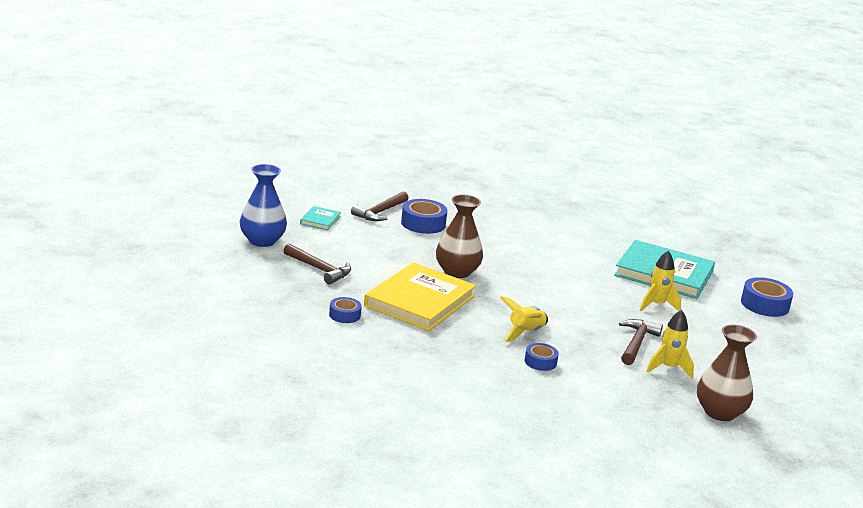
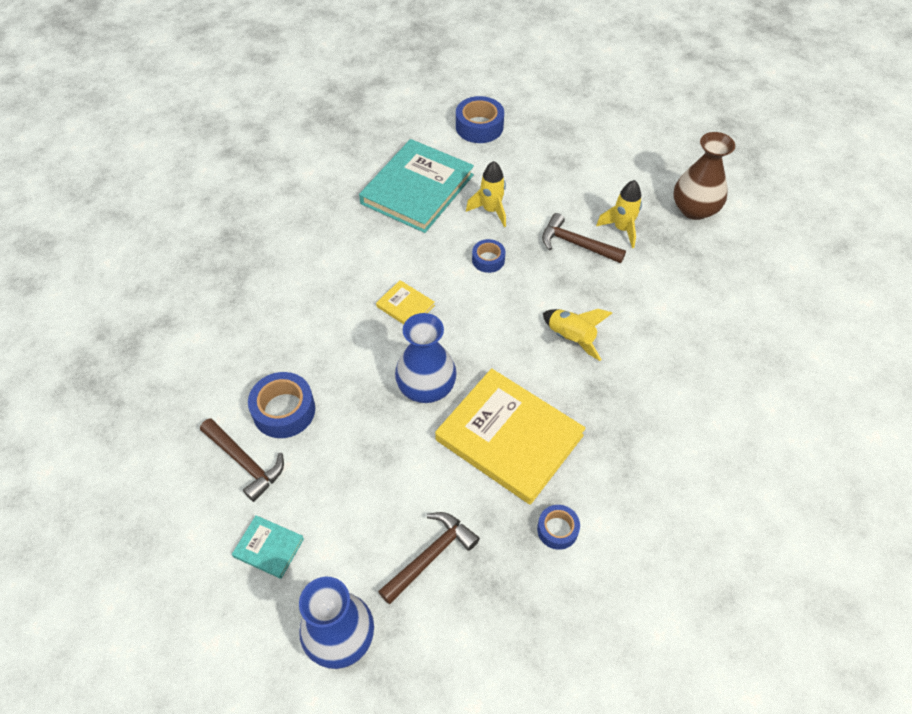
camera: 80 degrees left, 30 degrees up
(457, 272) = (426, 387): brown vase -> blue vase
(532, 266) = (405, 306): none -> yellow book
(540, 362) = (632, 334): blue tape -> blue tape (488, 260)

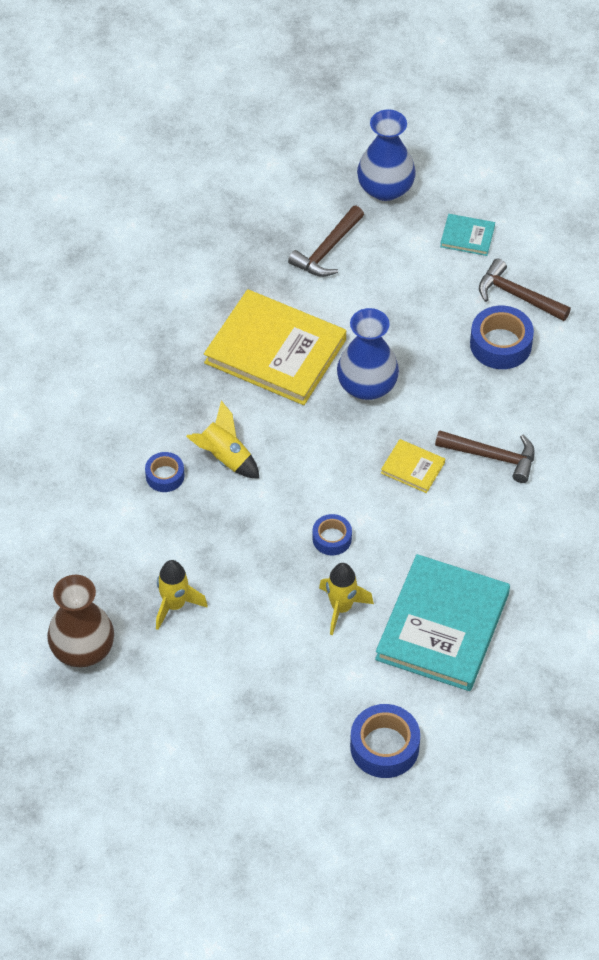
camera: 170 degrees right, 0 degrees up
(557, 529) = (220, 284): blue tape -> blue tape (165, 476)
(576, 244) = (229, 575): brown hammer -> brown hammer (492, 456)

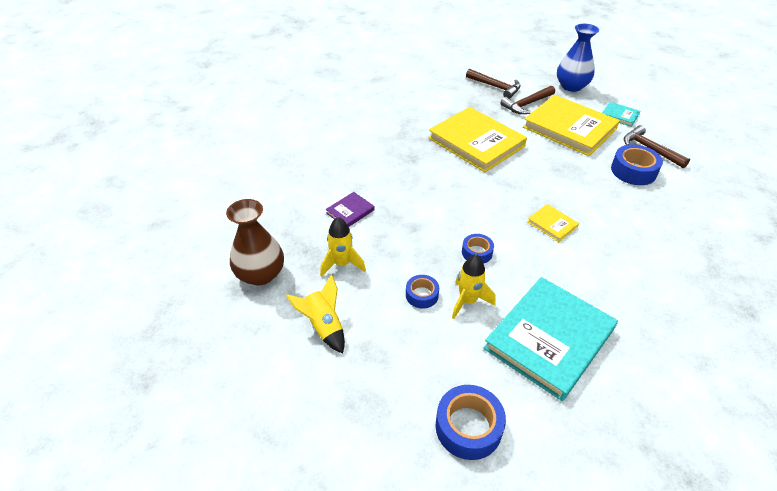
camera: 20 degrees right, 10 degrees down
(149, 525) = (350, 211): none -> purple book
(165, 476) = (374, 187): blue tape -> blue tape (422, 295)
(225, 458) = (419, 187): yellow rocket -> yellow rocket (324, 326)
(367, 386) = (532, 172): blue vase -> none
(400, 284) = (569, 128): none -> yellow book
(492, 456) = (615, 232): brown hammer -> brown hammer (495, 87)

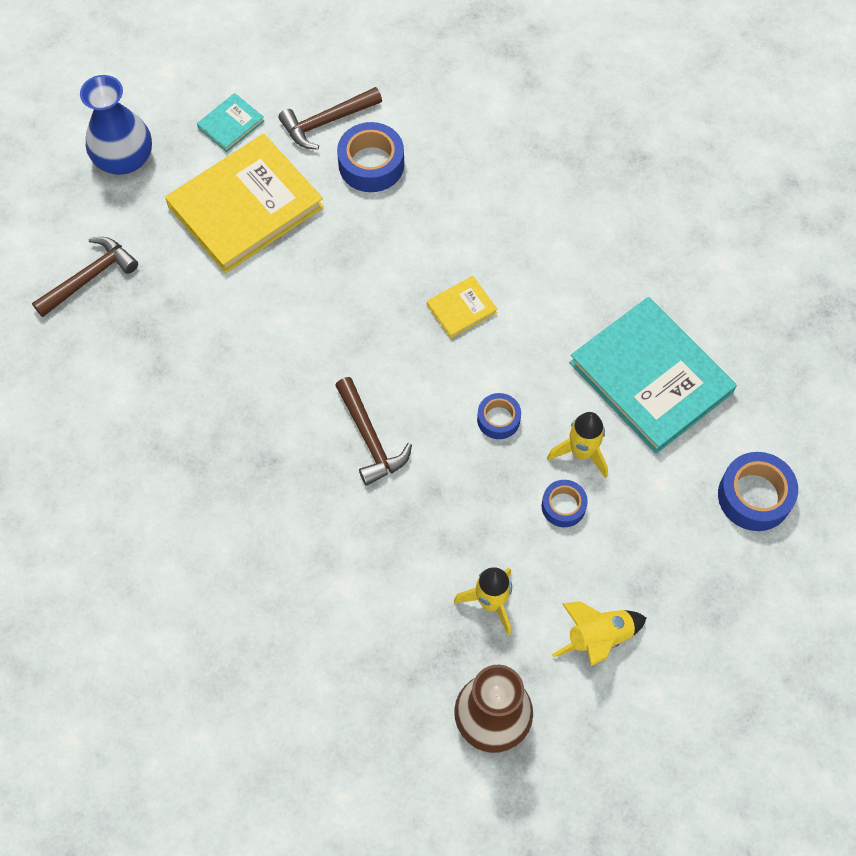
camera: 80 degrees left, 20 degrees up
(350, 211) = (380, 577): purple book -> none
(476, 142) = (248, 353): yellow book -> none
(527, 104) = (160, 245): brown hammer -> brown hammer (370, 438)

